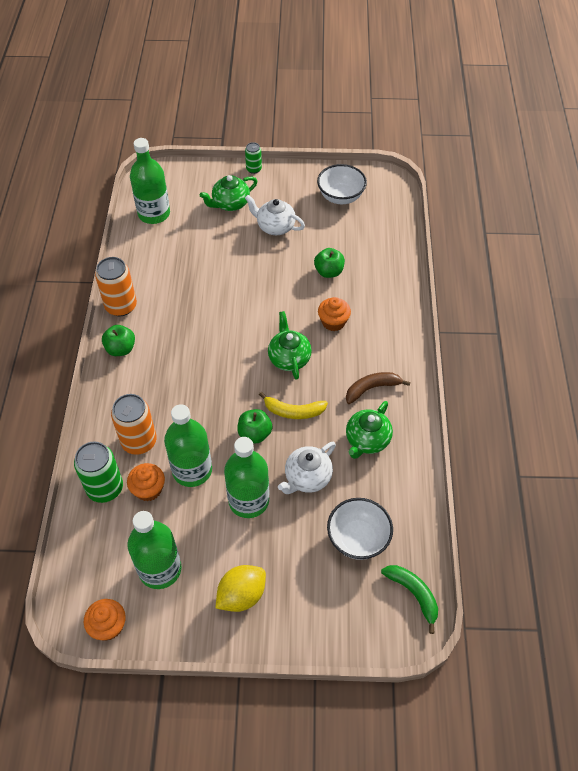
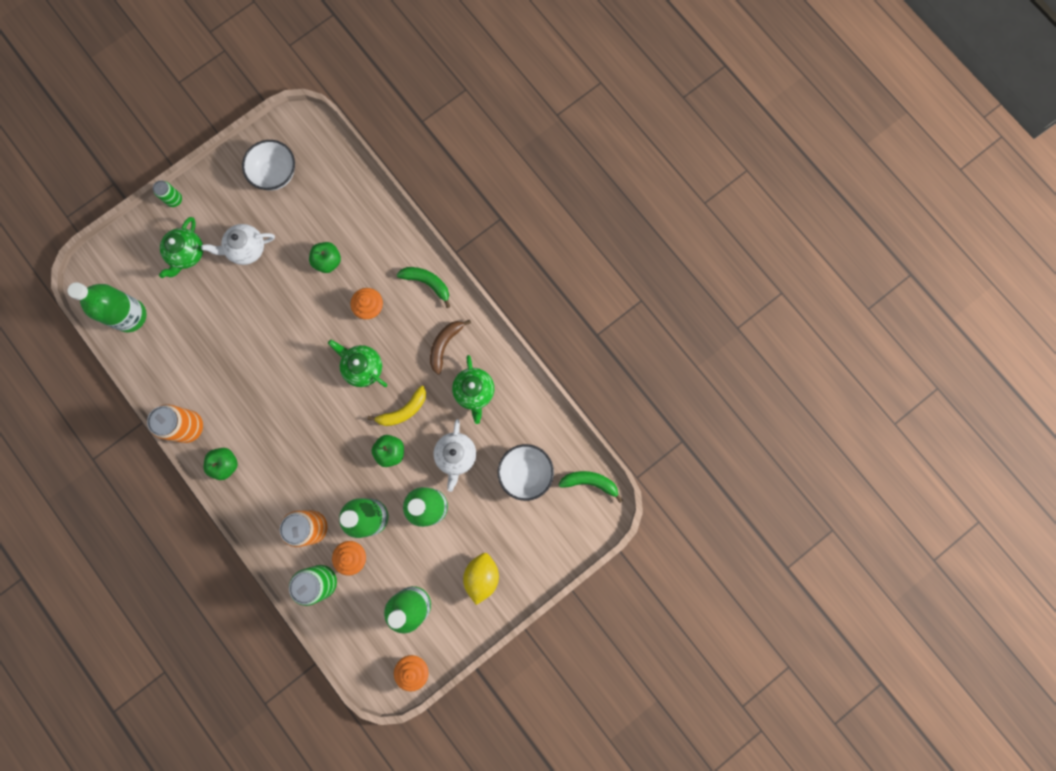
camera: 40 degrees left, 25 degrees up
(396, 336) = (427, 283): none -> green banana

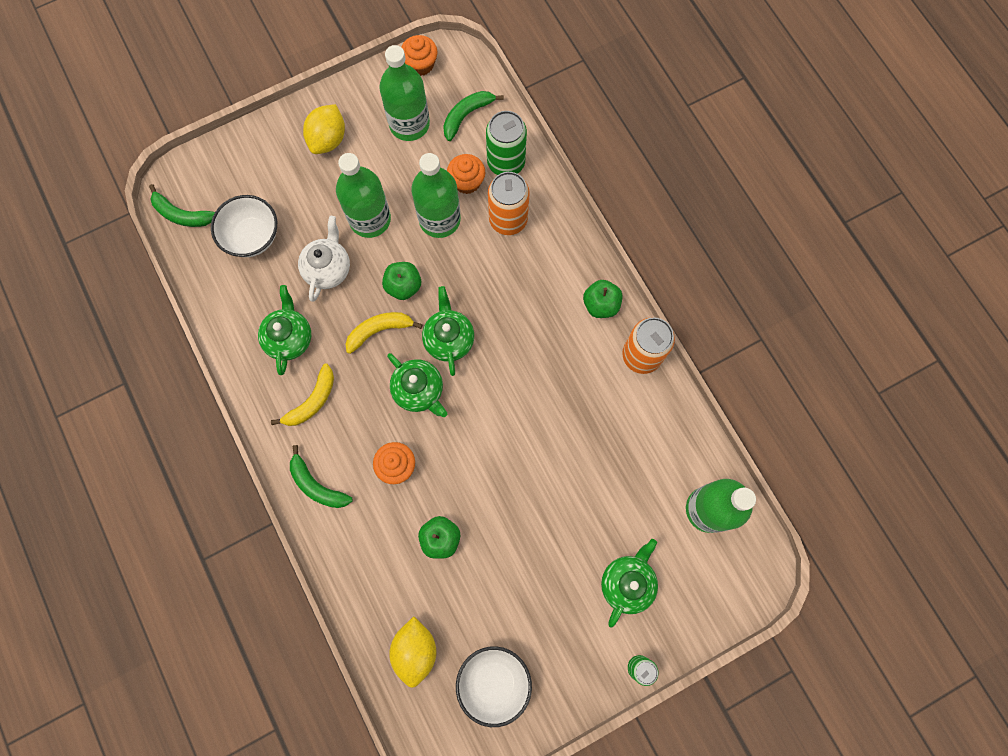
camera: 170 degrees left, 5 degrees down
(246, 249) = (547, 575): white teapot -> none
(333, 184) = (415, 650): none -> yellow lemon
(346, 413) = (449, 339): none -> green teapot
(363, 622) = (466, 116): none -> green banana
(445, 345) = (312, 401): brown banana -> yellow banana

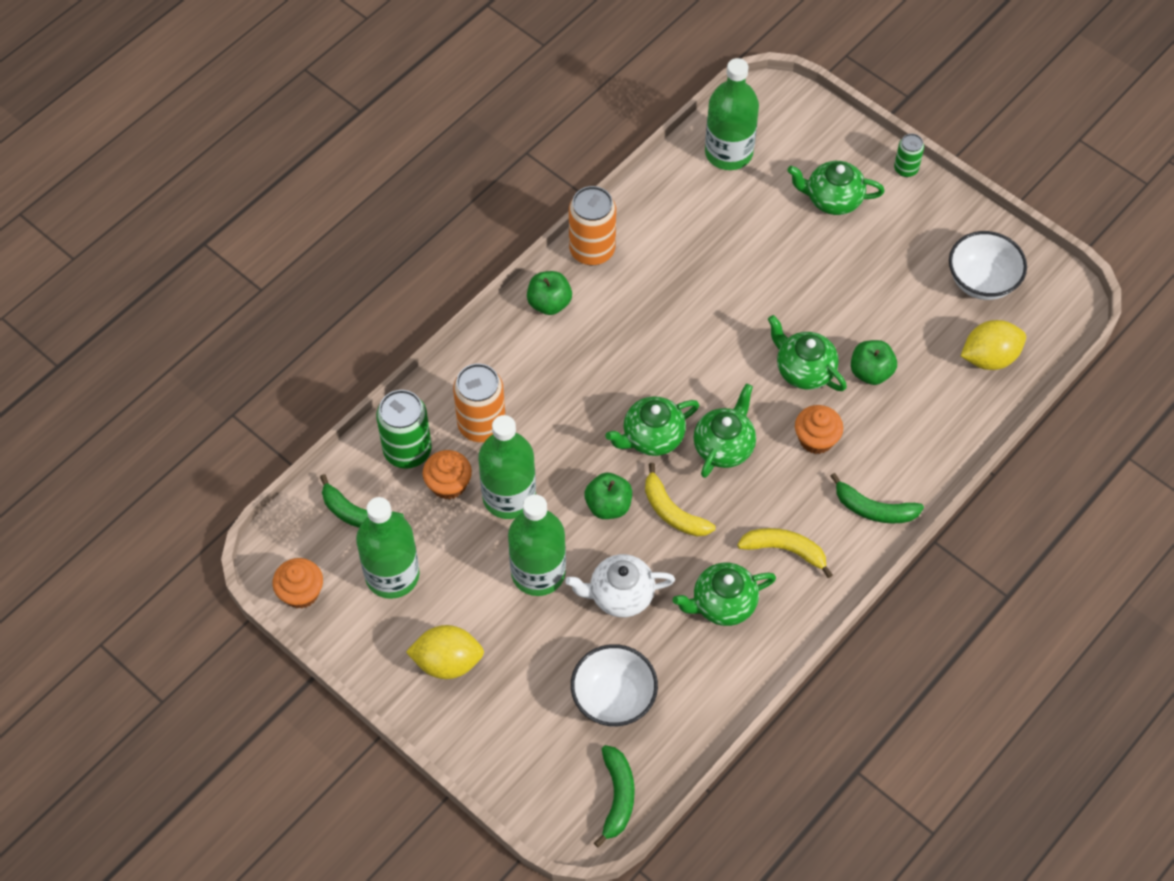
camera: 110 degrees left, 15 degrees down
(317, 485) = (874, 509): green banana -> green banana turned 90 degrees clockwise
(463, 483) = (804, 370): none -> green teapot

